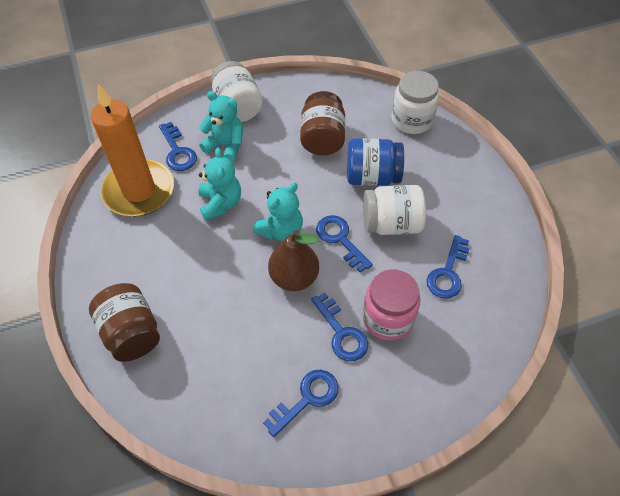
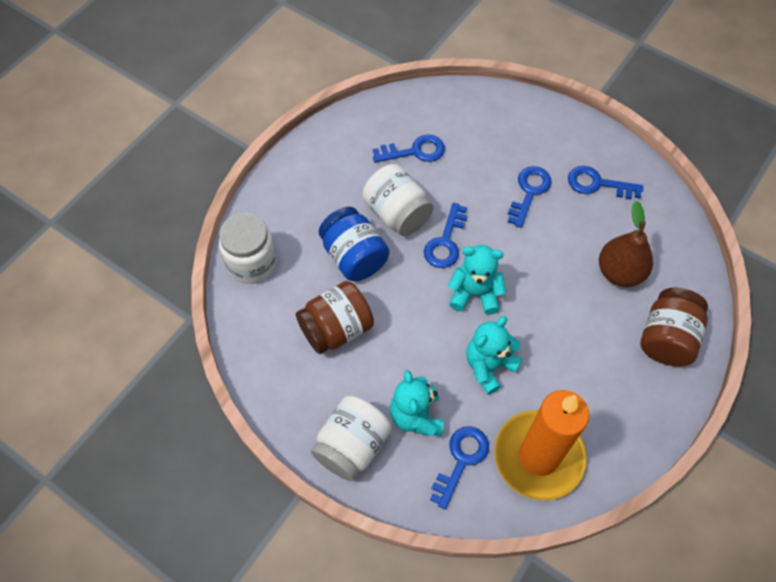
camera: 125 degrees left, 5 degrees up
(294, 277) = (511, 253): brown pear -> brown pear (619, 272)
(387, 318) = (490, 169): pink jar -> none

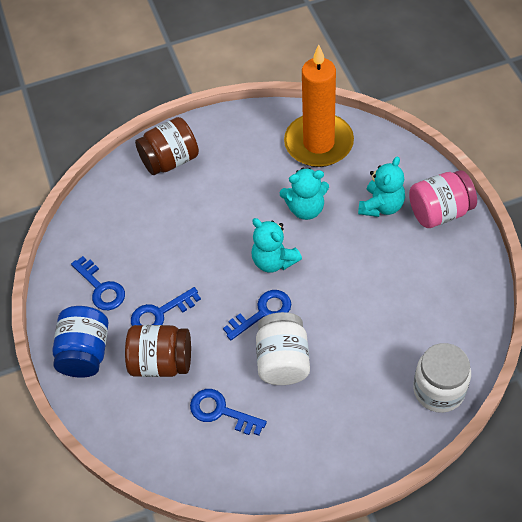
camera: 140 degrees left, 5 degrees down
(336, 329) = (400, 294): brown jar -> brown jar (161, 362)
(352, 446) = (439, 212): white jar -> pink jar
(354, 257) = (346, 344): blue jar -> blue jar (85, 352)
(461, 460) = (370, 166): blue key -> none
(619, 272) = (156, 216): brown pear -> none

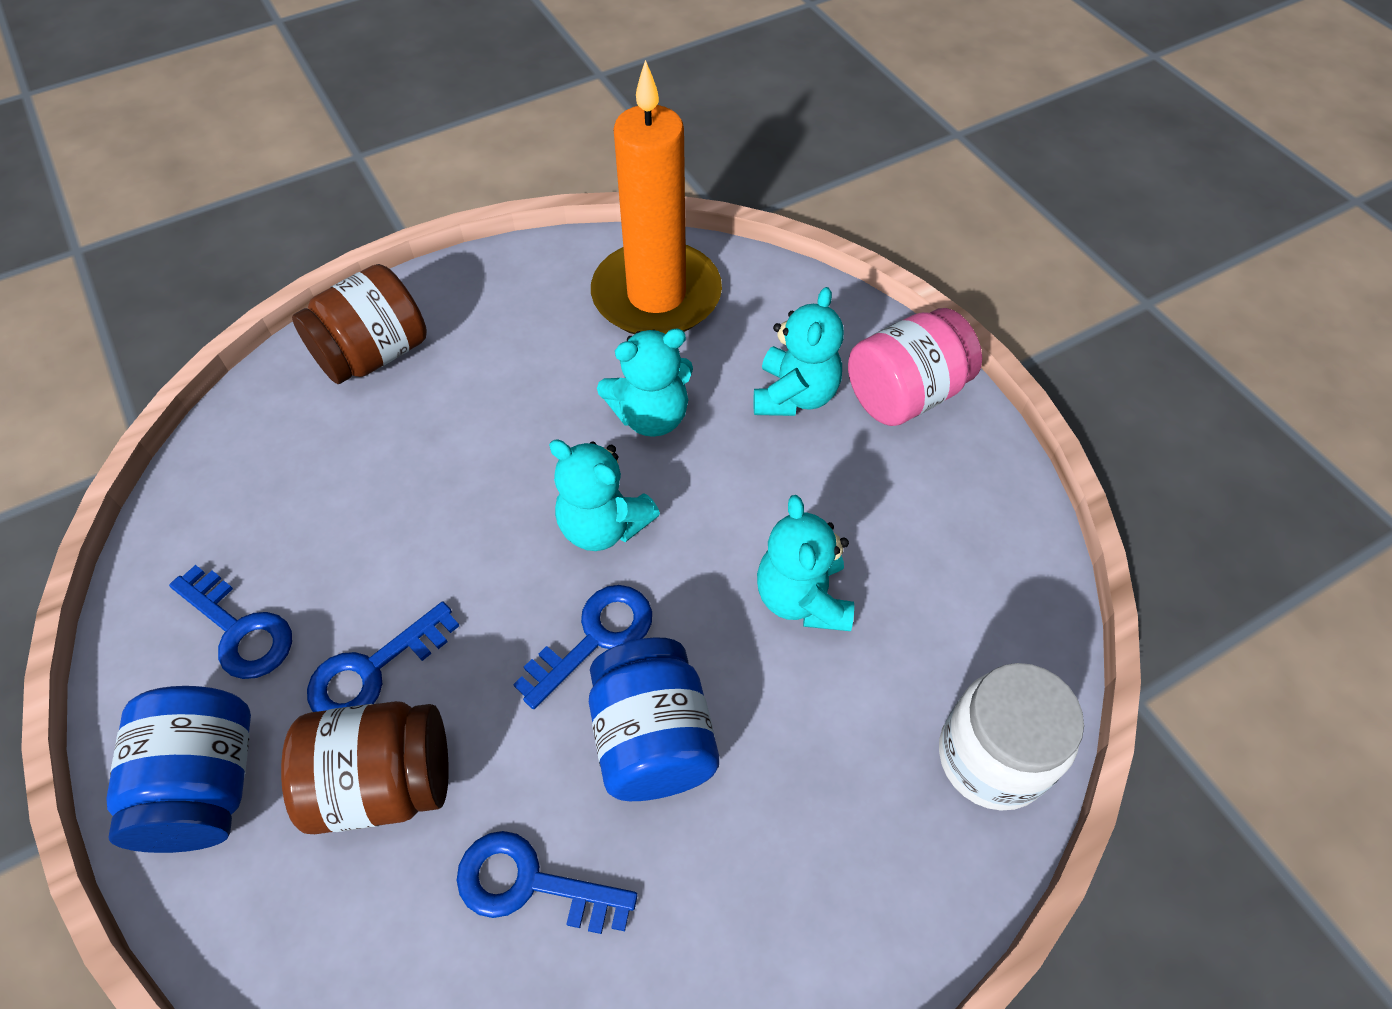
camera: 15 degrees left, 0 degrees up
(283, 360) = (653, 739): white jar -> blue jar
(365, 307) = (802, 598): none -> turquoise teddy bear

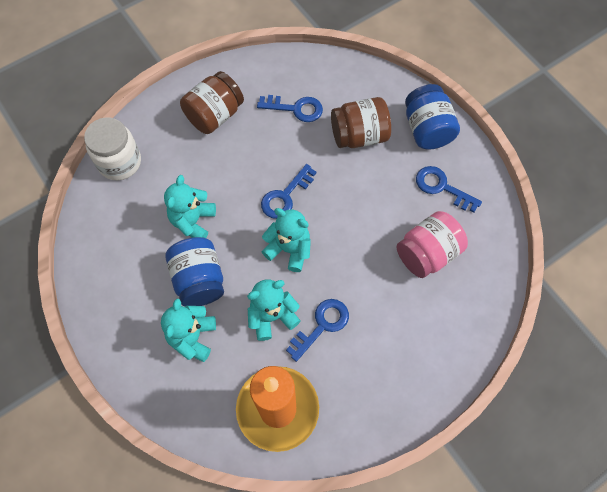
camera: 175 degrees right, 10 degrees up
(373, 670) = (377, 175): blue key -> blue key (322, 325)
(374, 354) = (438, 346): brown jar -> brown jar (214, 115)
(653, 739) = (256, 158): blue jar -> blue jar (199, 280)
(802, 598) = (193, 221): turquoise teddy bear -> turquoise teddy bear turned 150 degrees counterclockwise
(905, 394) = (129, 343): pink jar -> pink jar (427, 253)

